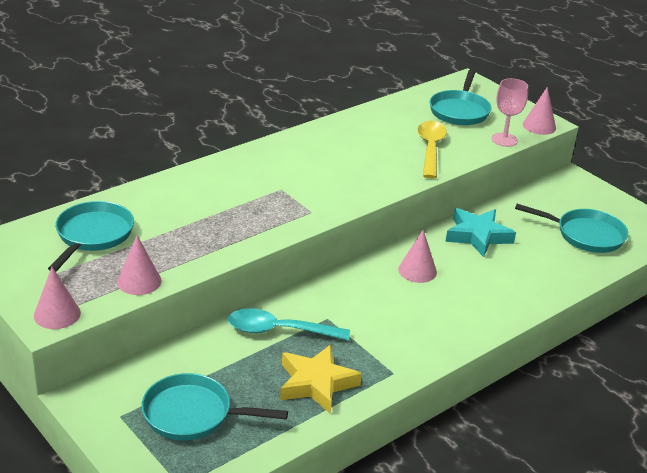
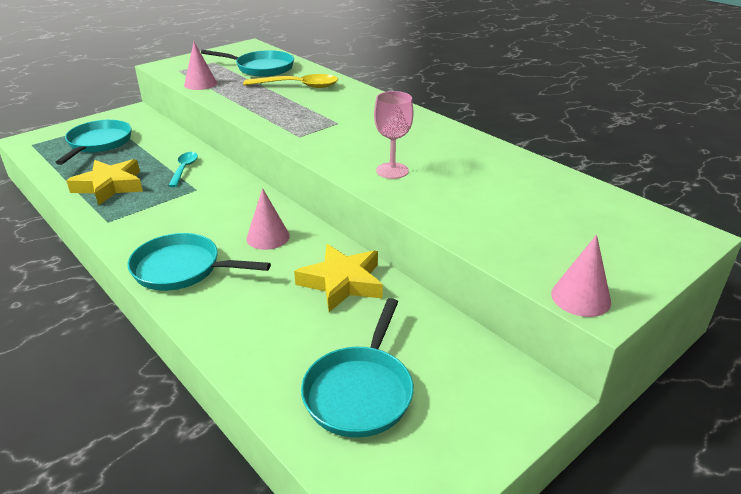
camera: 90 degrees right, 0 degrees up
(57, 314) = (169, 67): pink cone -> none
(279, 330) = (184, 169): turquoise spoon -> turquoise spoon, size x0.63
(430, 149) = (454, 199): yellow spoon -> yellow spoon (298, 86)
(460, 110) = (580, 224): turquoise pan -> turquoise pan (182, 269)
(478, 236) = (342, 282): turquoise star -> yellow star
(504, 140) = (511, 258): pink goblet -> pink goblet (392, 171)

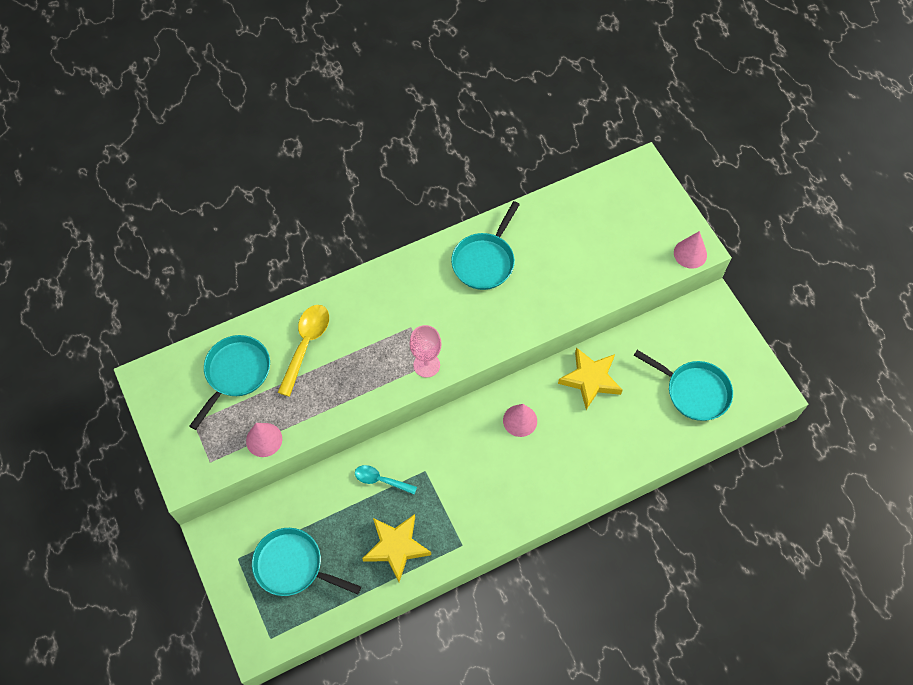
camera: 75 degrees left, 30 degrees up
(182, 269) = (548, 485): turquoise pan -> turquoise pan (485, 261)
(392, 171) = (514, 307): pink goblet -> pink goblet (426, 365)

